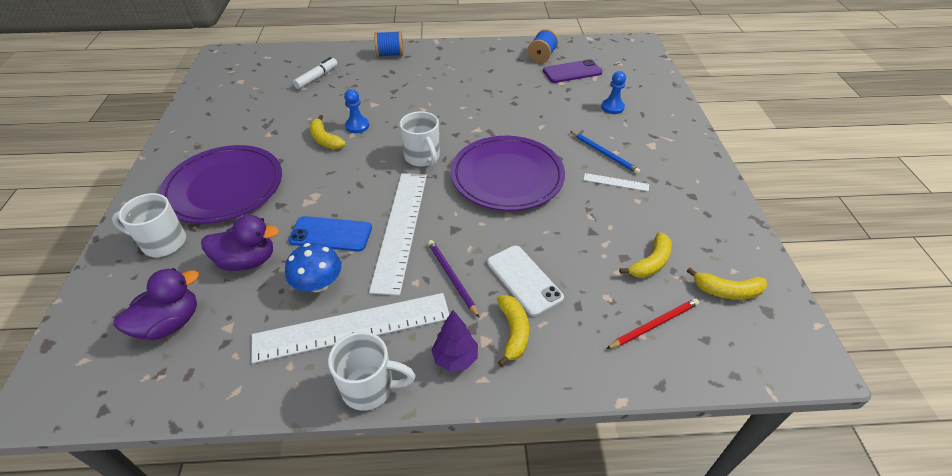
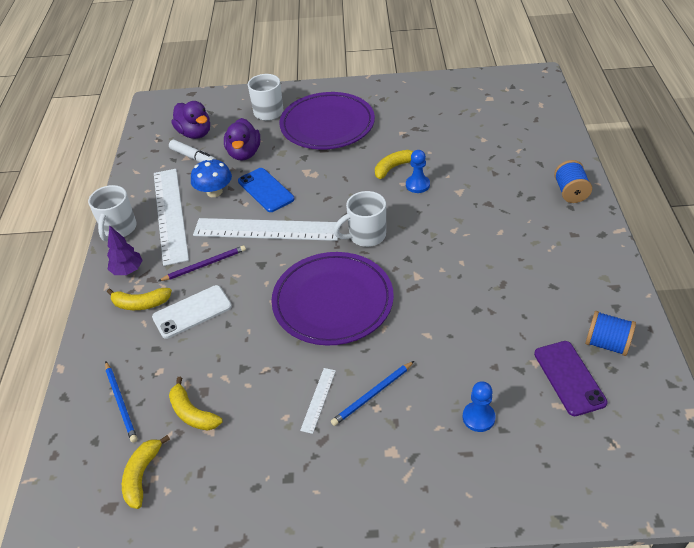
camera: 95 degrees right, 0 degrees up
(317, 77) = (505, 144): white marker -> white marker (193, 157)
(331, 234) = (265, 190): blue phone -> blue phone turned 45 degrees counterclockwise
(654, 325) = (121, 403): red pencil -> blue pencil

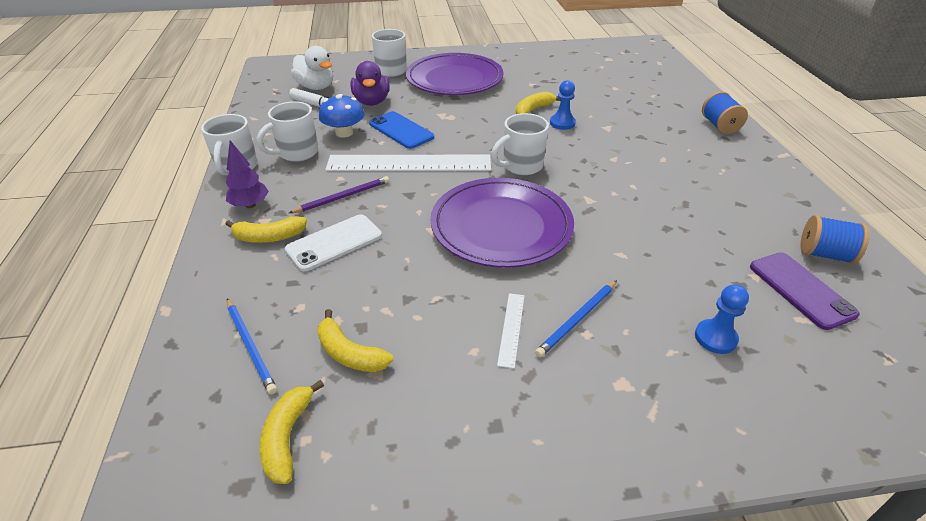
camera: 10 degrees left, 5 degrees down
(170, 214) = (296, 153): white ruler -> white mug
(195, 133) = (316, 87): purple duck -> white duck

